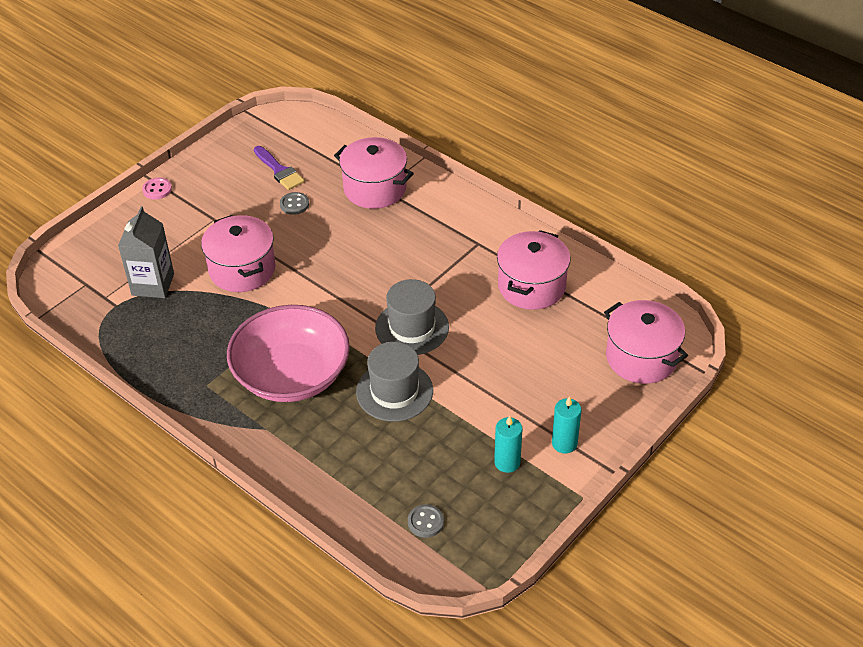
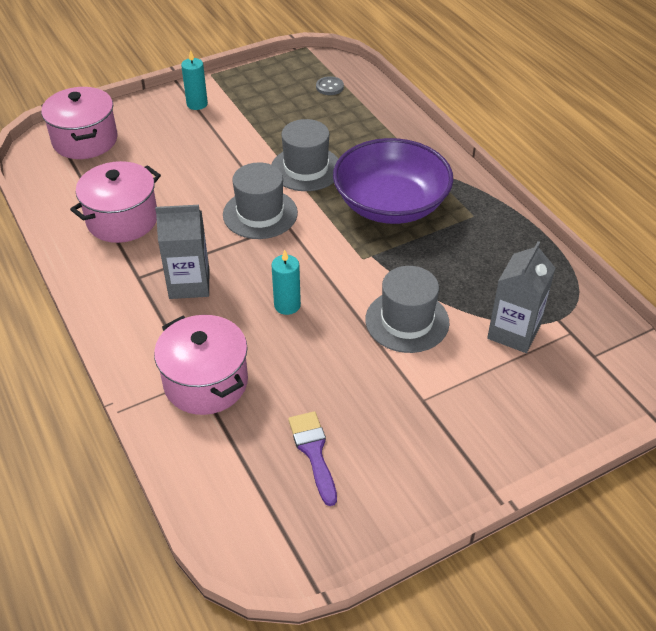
camera: 160 degrees left, 0 degrees up
(157, 189) = (491, 474): pink button -> none
(242, 269) = (407, 321): pink pot -> grey hat
(291, 374) = (391, 204): pink bowl -> purple bowl
(294, 204) = (315, 390): grey button -> none
(433, 249) = (189, 284): none -> grey carton
(507, 462) = (248, 104): turquoise candle -> turquoise candle (287, 305)

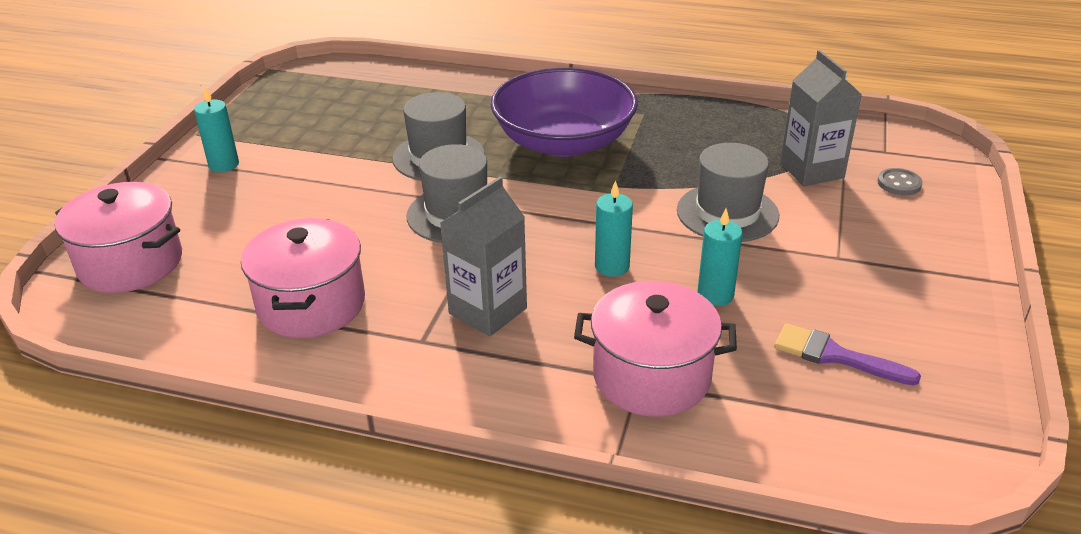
camera: 45 degrees left, 10 degrees down
(312, 365) = (715, 295): none -> turquoise candle
(329, 87) = (350, 87): grey button -> grey button (899, 183)

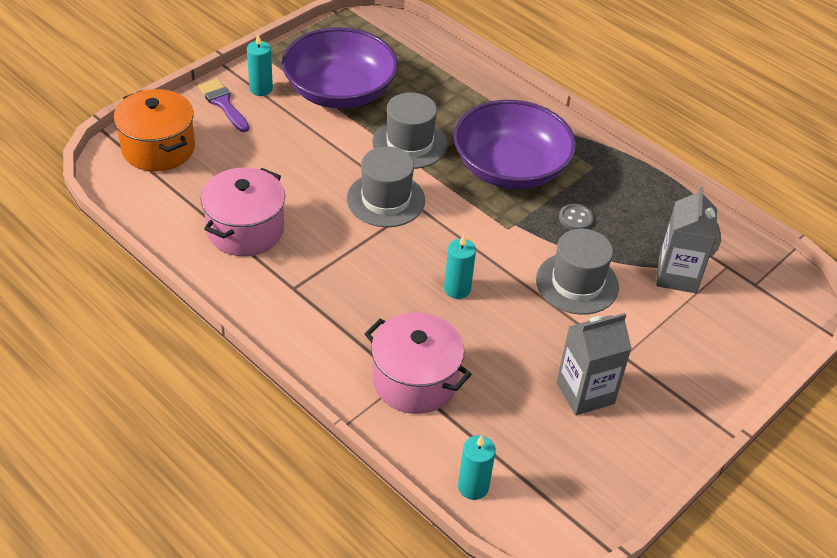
camera: 25 degrees right, 10 degrees up
(131, 263) = (158, 148): pink pot -> orange pot
(320, 138) = (339, 91): none -> purple bowl
(488, 311) = (349, 285): grey carton -> grey carton (585, 393)
(715, 295) = (508, 343): turquoise candle -> turquoise candle (473, 487)
(835, 356) = (547, 425): purple brush -> purple brush (223, 104)
(899, 183) = (735, 317): grey button -> grey button (575, 218)

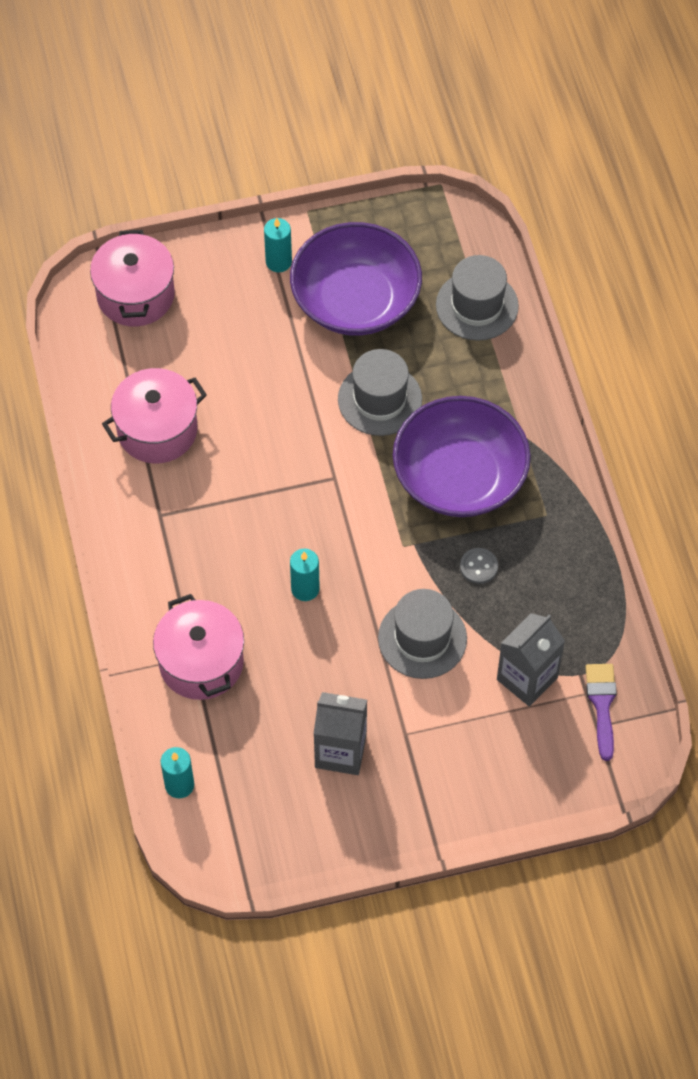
camera: 35 degrees right, 15 degrees up
(158, 148) = (135, 295): orange pot -> pink pot
(223, 104) = (230, 265): purple brush -> purple brush (602, 705)
(386, 199) = (309, 456): grey hat -> grey hat (477, 305)

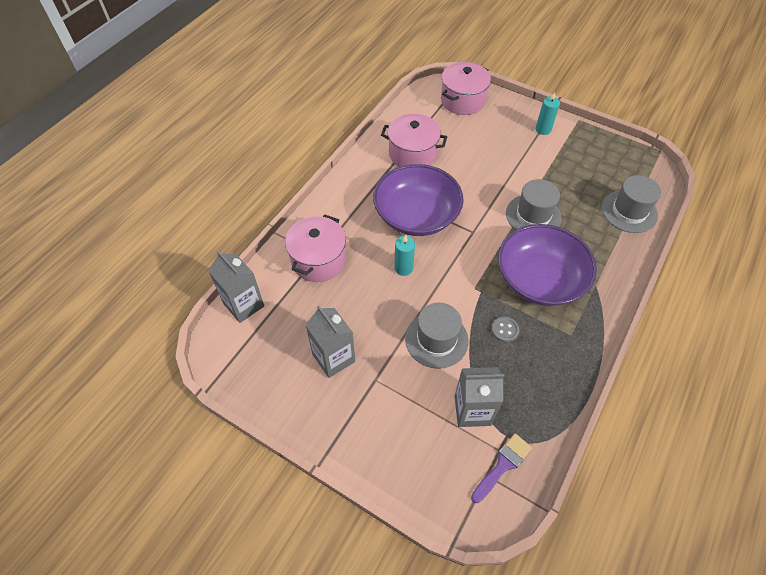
camera: 45 degrees right, 5 degrees down
(179, 785) = (244, 305): turquoise candle -> grey carton
(355, 300) = (565, 167): purple bowl -> purple bowl (416, 215)

